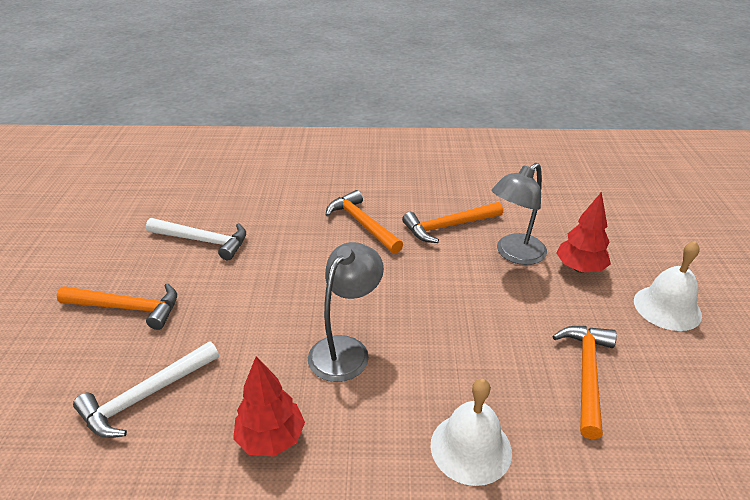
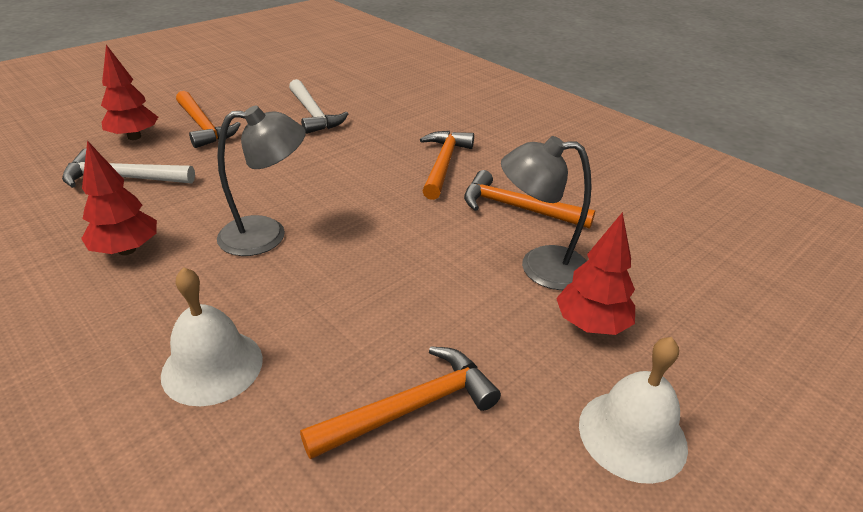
camera: 45 degrees right, 0 degrees up
(77, 359) = (134, 137): none -> red tree

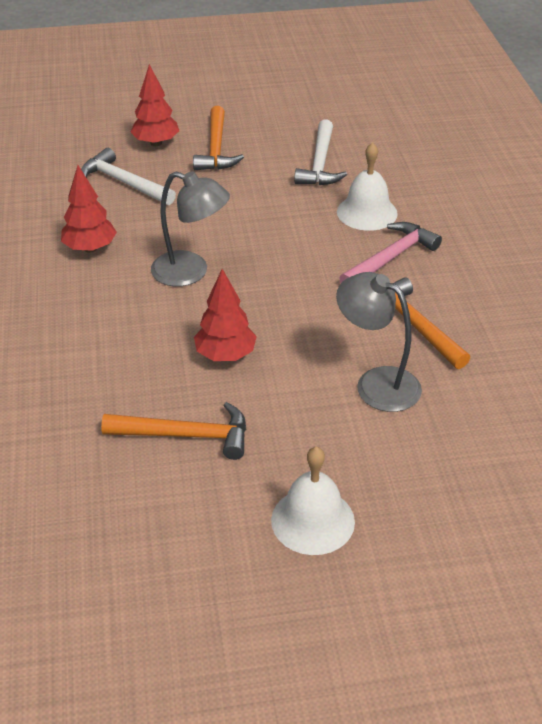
camera: 35 degrees right, 5 degrees up
(212, 366) = (89, 355): white bell -> white bell (367, 212)
(443, 164) = (391, 258): orange hammer -> pink hammer
(591, 324) = (367, 442): red tree -> red tree (225, 355)

